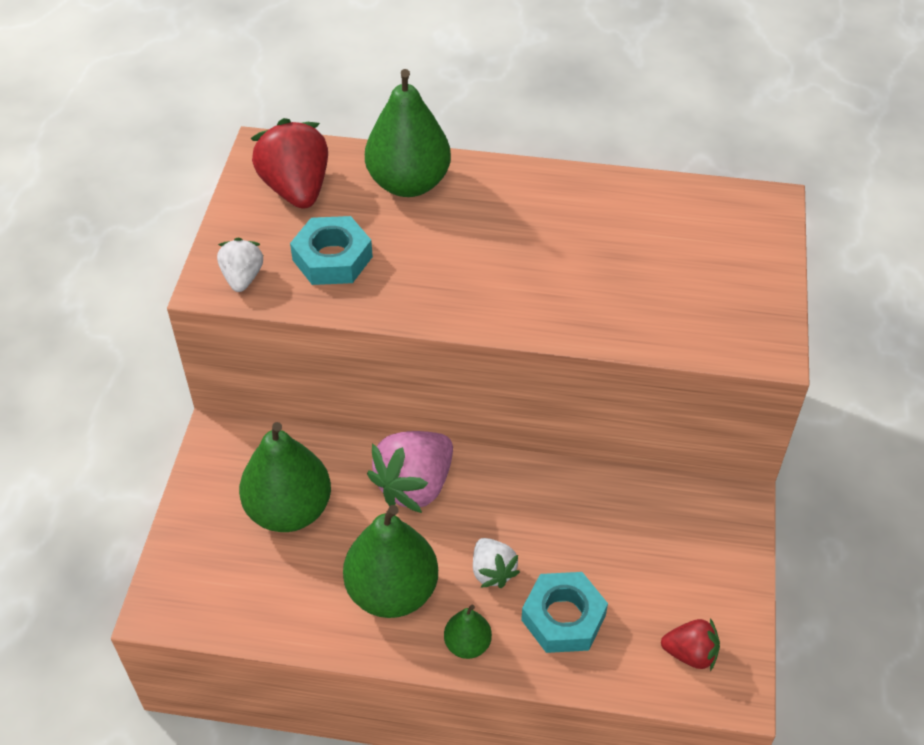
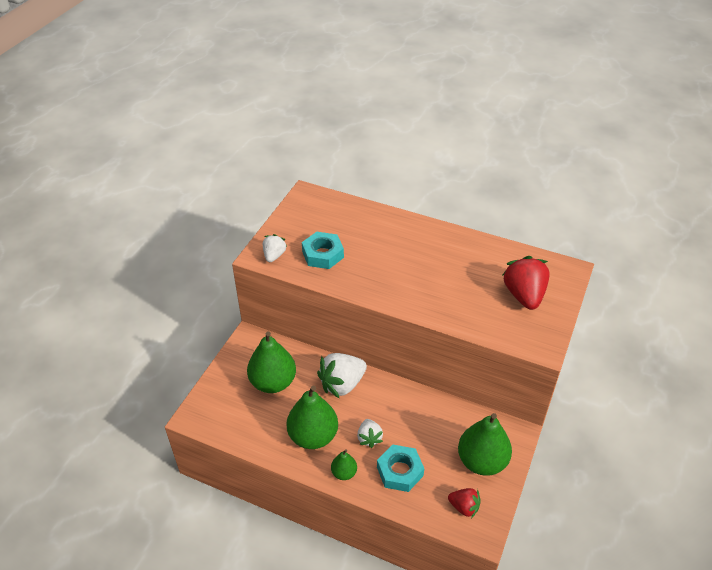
camera: 15 degrees right, 5 degrees down
(296, 189) = (316, 216): red strawberry -> red strawberry (524, 295)
(408, 183) = (375, 223): green pear -> green pear (482, 461)
(415, 485) = (342, 384): pink strawberry -> white strawberry

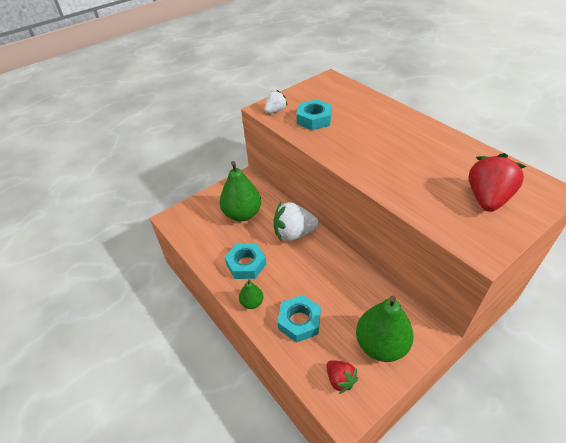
camera: 30 degrees right, 0 degrees up
(313, 436) = (246, 264): green pear -> turquoise nut
(369, 438) = (290, 283): white strawberry -> none

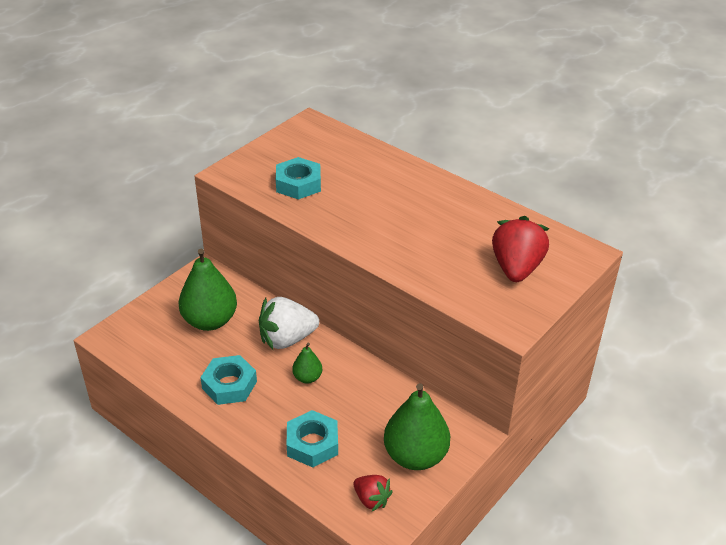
camera: 15 degrees left, 5 degrees down
(252, 303) = (247, 430): green pear -> green pear (307, 378)
(275, 111) = (243, 175): white strawberry -> none

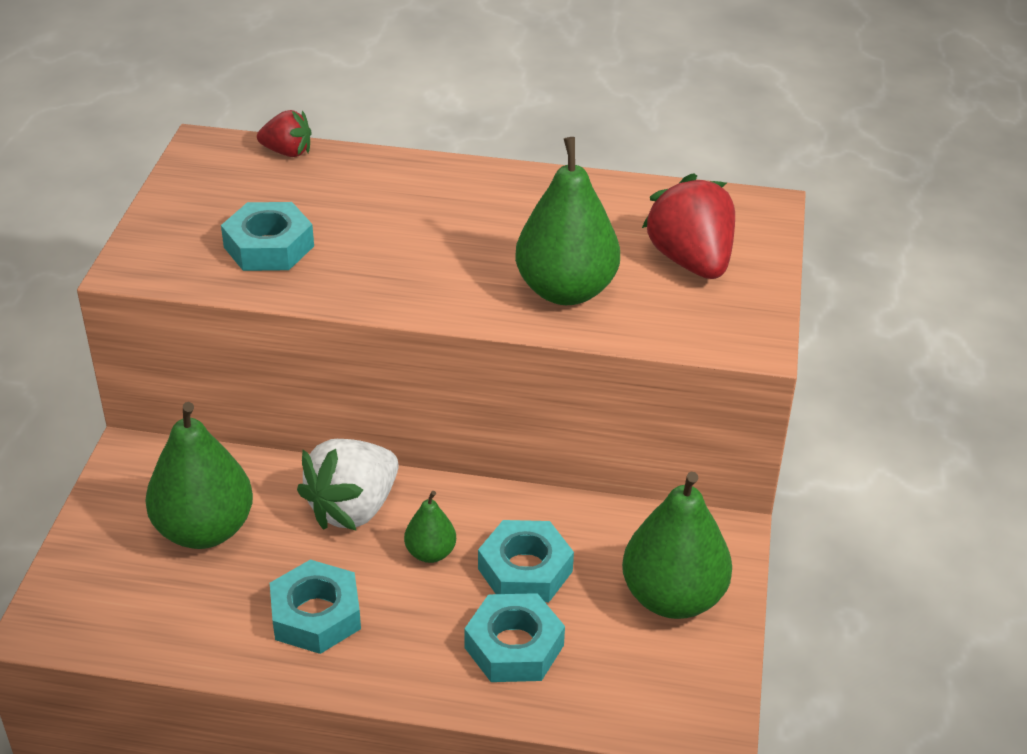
camera: 30 degrees left, 0 degrees up
(348, 407) = (525, 570): none -> turquoise nut
(371, 499) = (660, 687): red strawberry -> red strawberry (287, 152)
(431, 260) = (566, 290): none -> green pear

